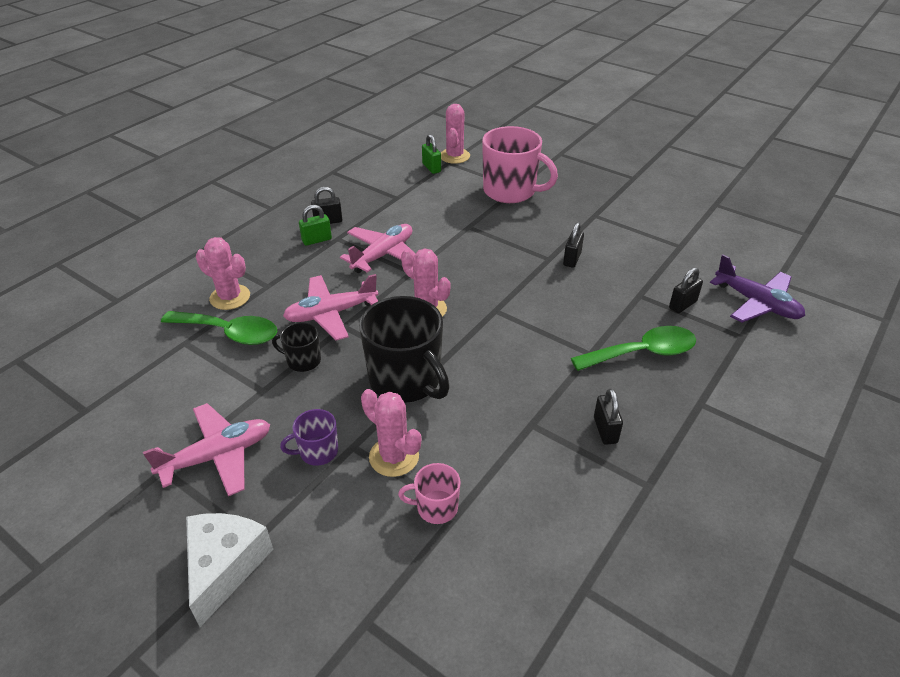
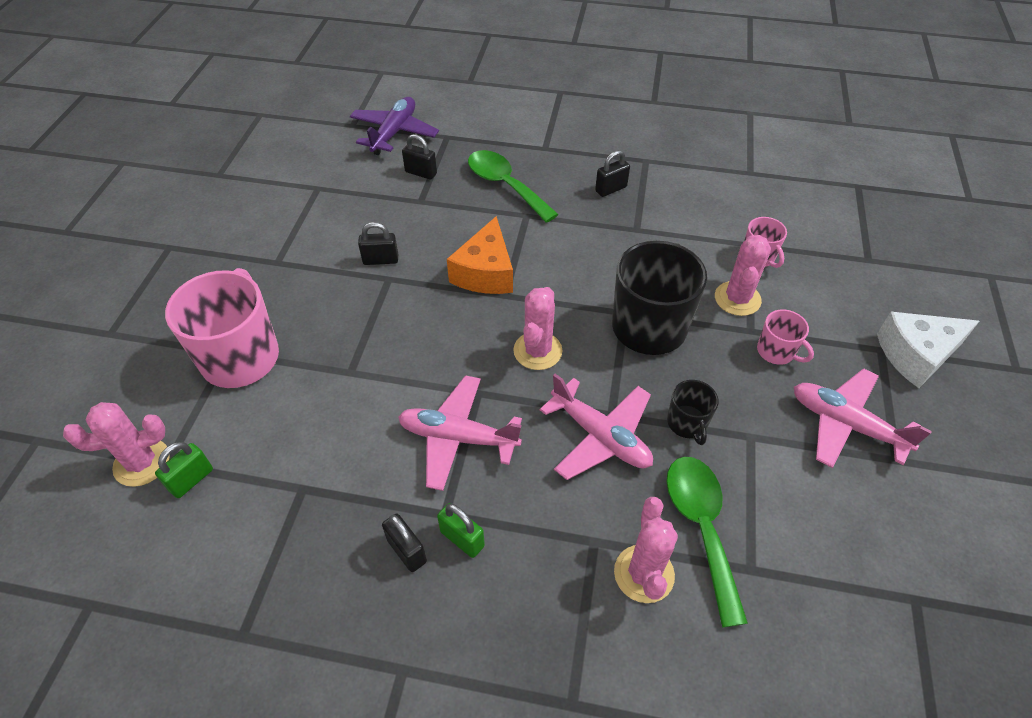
camera: 115 degrees left, 10 degrees up
(318, 452) = (776, 351): purple mug -> pink mug
(527, 307) = (485, 272): none -> orange cheese

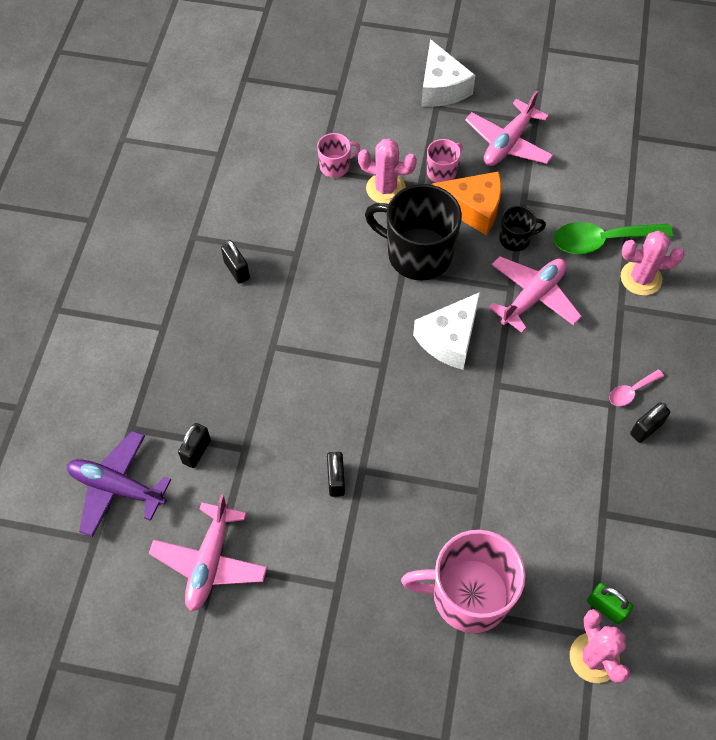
camera: 90 degrees left, 10 degrees up
(458, 438) = (543, 398): pink plane -> pink plane (210, 561)
(462, 539) = (631, 391): green padlock -> pink spoon
(485, 272) = (354, 382): orange cheese -> orange cheese (473, 208)
(505, 185) = (224, 366): green spoon -> none
(537, 351) = (449, 339): pink cactus -> white cheese

